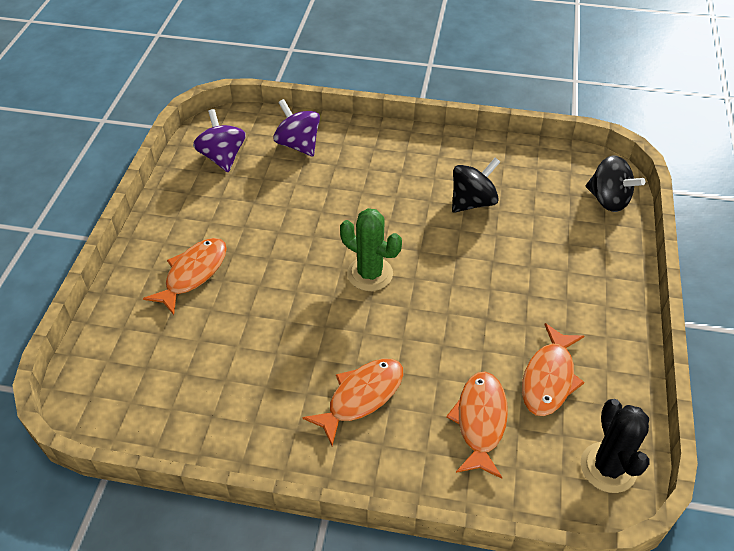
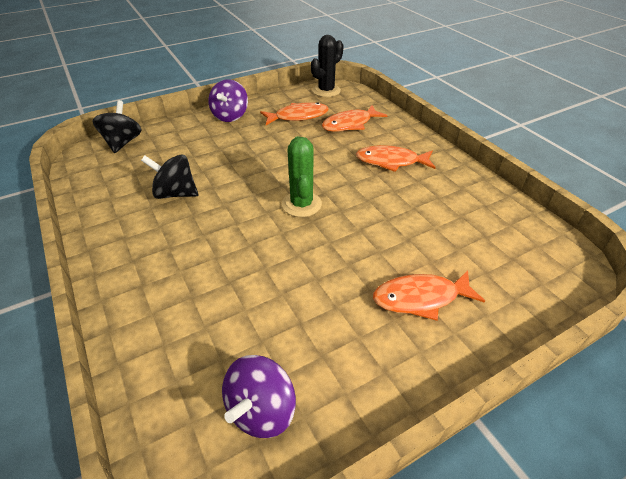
camera: 130 degrees left, 5 degrees down
(298, 145) = (181, 350): purple spinning top -> purple spinning top (230, 116)

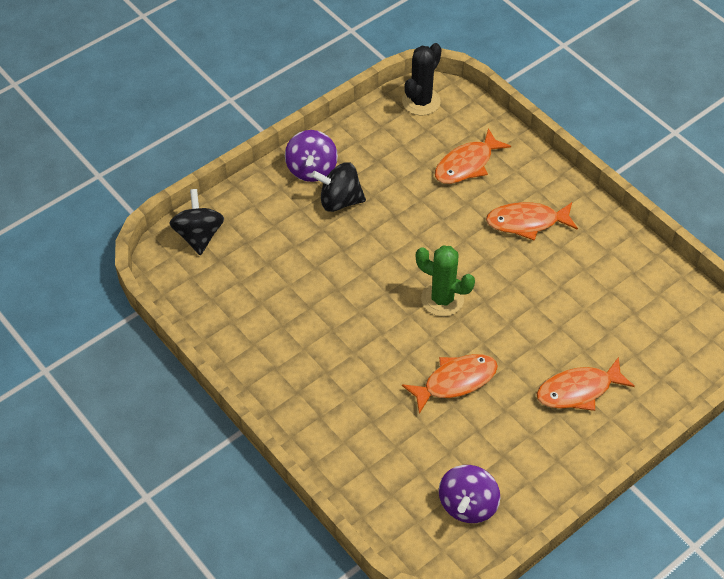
camera: 10 degrees left, 10 degrees up
(175, 193) = (301, 304): black spinning top -> black spinning top (339, 201)
(298, 116) = (398, 159): orange fish -> orange fish (455, 381)
(301, 204) = (442, 299): green cactus -> green cactus turned 45 degrees counterclockwise

